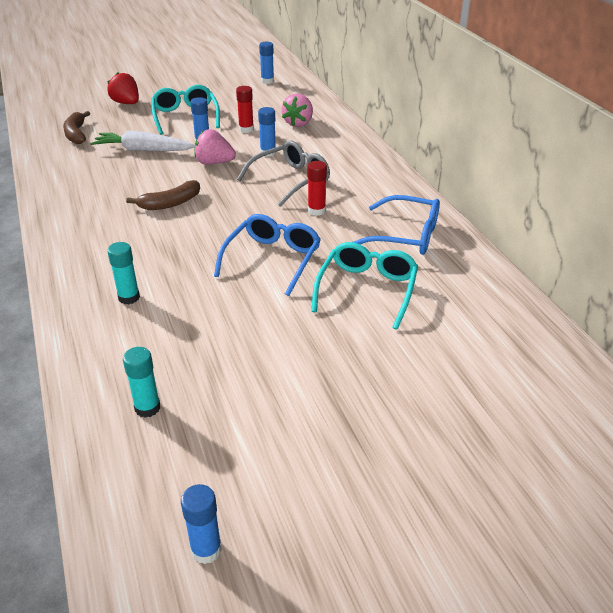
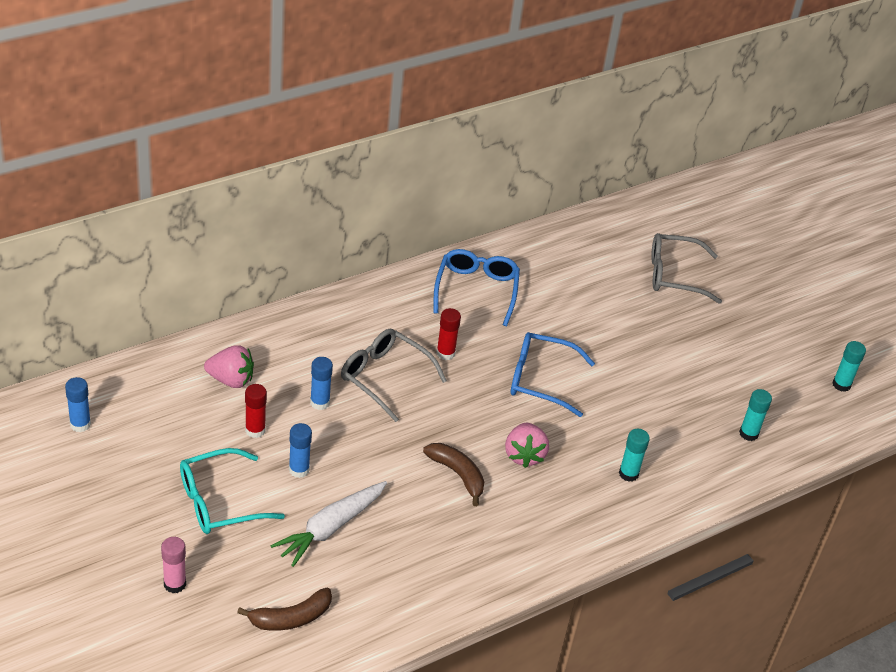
camera: 105 degrees left, 5 degrees up
(126, 103) = (175, 584): red strawberry -> pink glue stick
(143, 150) = (330, 528): white carrot -> white carrot turned 45 degrees clockwise
(206, 550) = (841, 385): blue glue stick -> turquoise glue stick
(214, 163) = (354, 450): pink strawberry -> pink strawberry (524, 455)
(367, 290) = (567, 316): turquoise glasses -> none
(450, 396) = (674, 275): none -> grey glasses

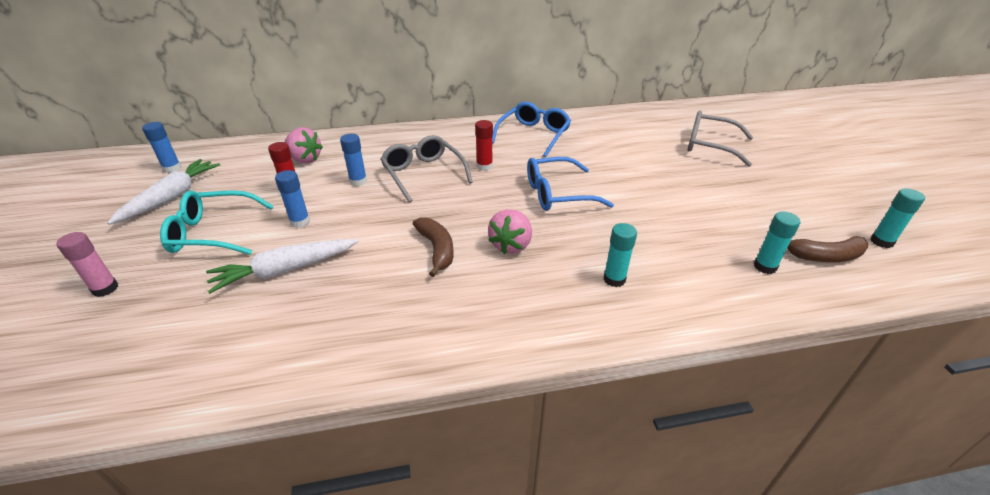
camera: 25 degrees right, 5 degrees down
(125, 466) = (172, 197): none -> white carrot
(291, 618) = (170, 344): brown banana -> brown banana (824, 256)
(541, 380) = (558, 194): blue glasses -> blue glasses turned 45 degrees counterclockwise

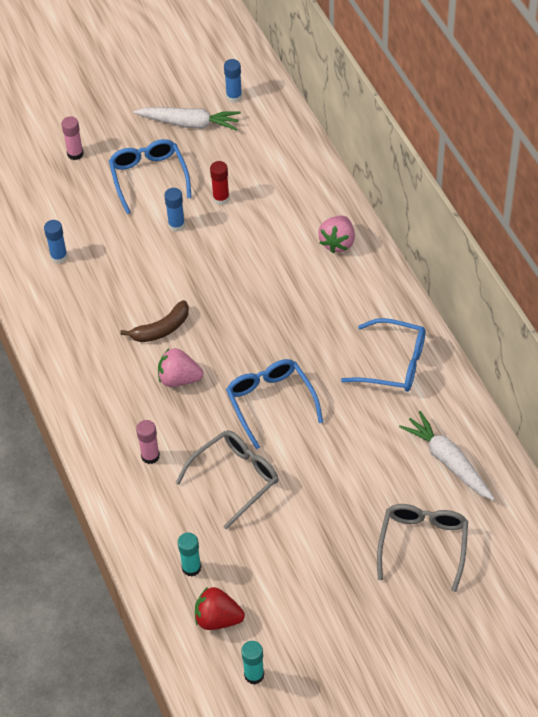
camera: 80 degrees right, 15 degrees up
(213, 233) = (149, 177): turquoise glasses -> blue glasses
(285, 270) = (115, 243): white carrot -> white carrot (448, 461)
(305, 159) = (278, 183): pink strawberry -> pink strawberry (337, 243)
(358, 181) = (250, 240): blue glue stick -> blue glue stick (59, 257)
(423, 174) = (278, 286): grey glasses -> grey glasses (235, 478)
(484, 166) = (307, 332): red glue stick -> none
(614, 279) = (150, 456): turquoise glue stick -> pink glue stick
(824, 256) = (218, 619): brown banana -> red strawberry

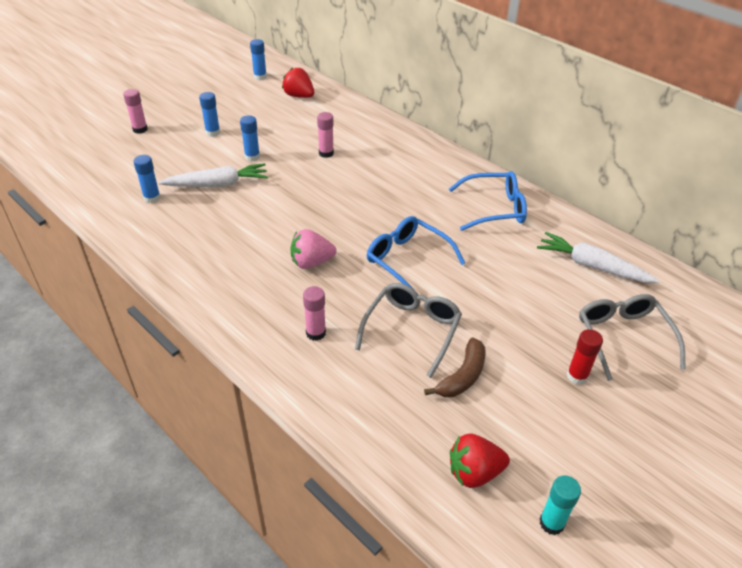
camera: 25 degrees left, 10 degrees down
(149, 177) = (213, 132): blue glasses -> blue glue stick
(161, 329) = (275, 229): brown banana -> brown banana (462, 376)
(189, 124) = (232, 96): white carrot -> white carrot (218, 184)
(191, 568) = (415, 427): turquoise glue stick -> none
(221, 198) = (282, 134): red glue stick -> red glue stick (577, 376)
(256, 240) = (326, 153): none -> pink glue stick
(265, 141) = (299, 96): none -> red strawberry
(337, 243) = (394, 142): pink strawberry -> none

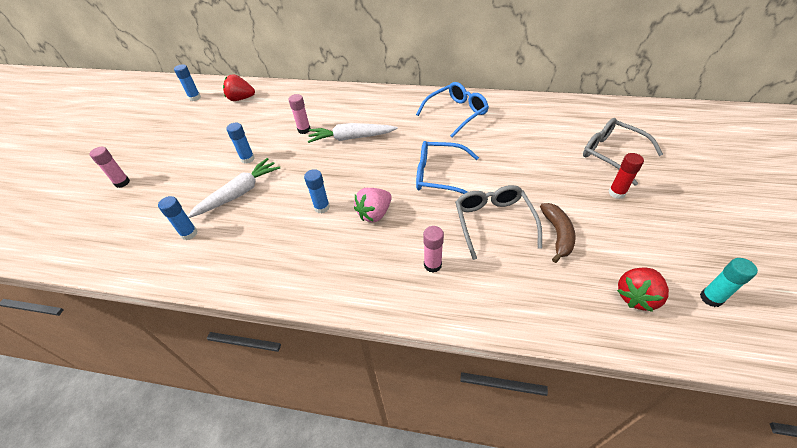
camera: 30 degrees left, 5 degrees up
(213, 132) = (194, 155): blue glue stick -> blue glue stick (322, 207)
(592, 266) = (549, 120): white carrot -> white carrot (351, 138)

